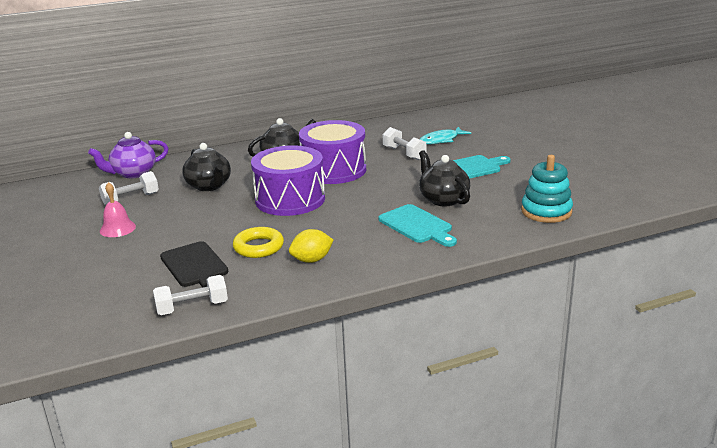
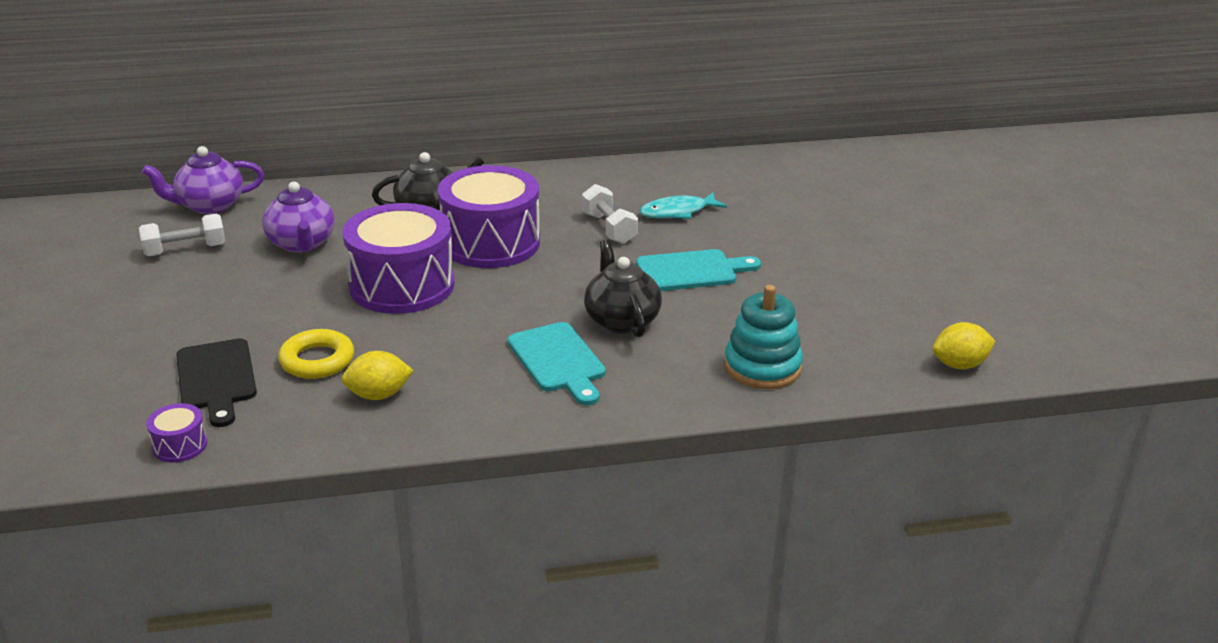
camera: 10 degrees right, 5 degrees up
(117, 228) = (144, 297): pink bell -> none
(192, 307) = (180, 445): white dumbbell -> purple drum
(209, 186) = (302, 244): black teapot -> purple teapot
(661, 194) = (959, 365): none -> yellow lemon

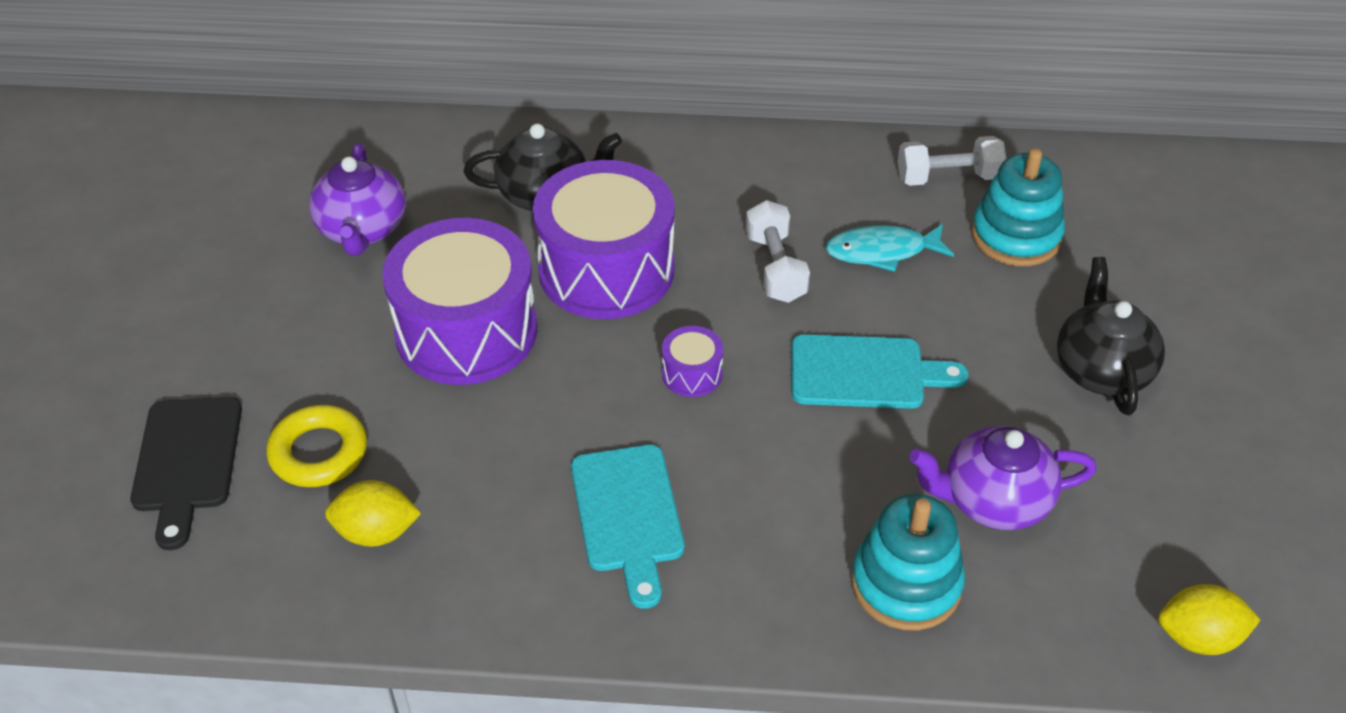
camera: 15 degrees right, 15 degrees up
(180, 445) = (110, 573): purple drum -> purple drum (692, 374)
(185, 250) = (216, 217): white dumbbell -> white dumbbell (948, 178)
(209, 206) = (269, 139): purple teapot -> purple teapot (993, 501)
(621, 320) = (737, 453): black teapot -> black teapot (1101, 370)
(762, 195) = (1015, 236): none -> turquoise stacking toy

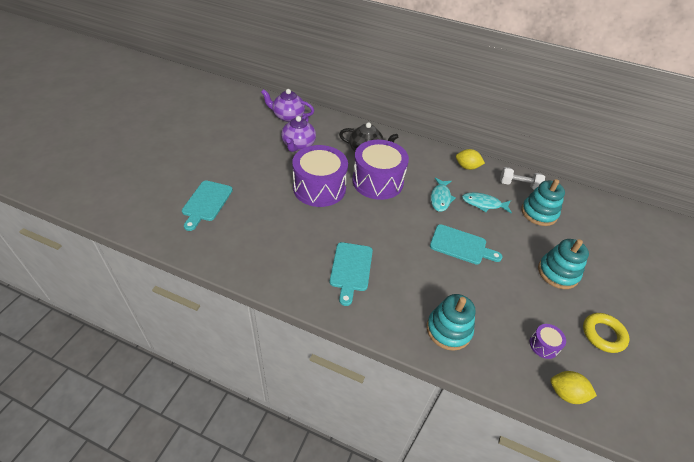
camera: 15 degrees right, 0 degrees up
(187, 461) = (206, 203): black cutting board -> turquoise cutting board
(319, 452) = (251, 213): yellow ring -> yellow ring (603, 334)
(376, 532) = (258, 246): yellow lemon -> yellow lemon (467, 167)
(692, 374) = (394, 226): purple drum -> purple drum (543, 345)
(775, 268) = (440, 198): white dumbbell -> turquoise fish
(993, 501) = (496, 309): purple teapot -> purple teapot (288, 116)
(1101, 370) = (558, 273): black teapot -> turquoise stacking toy

